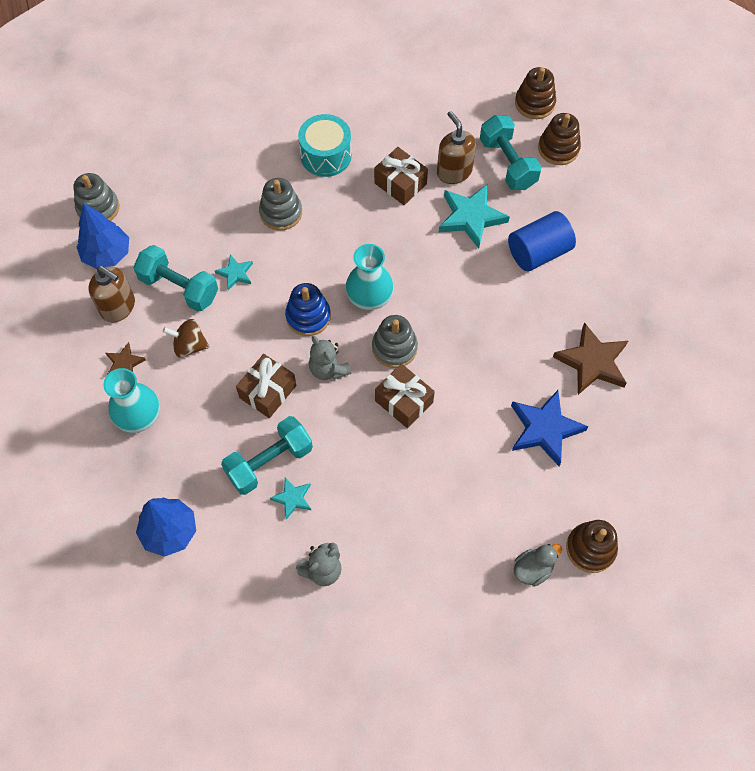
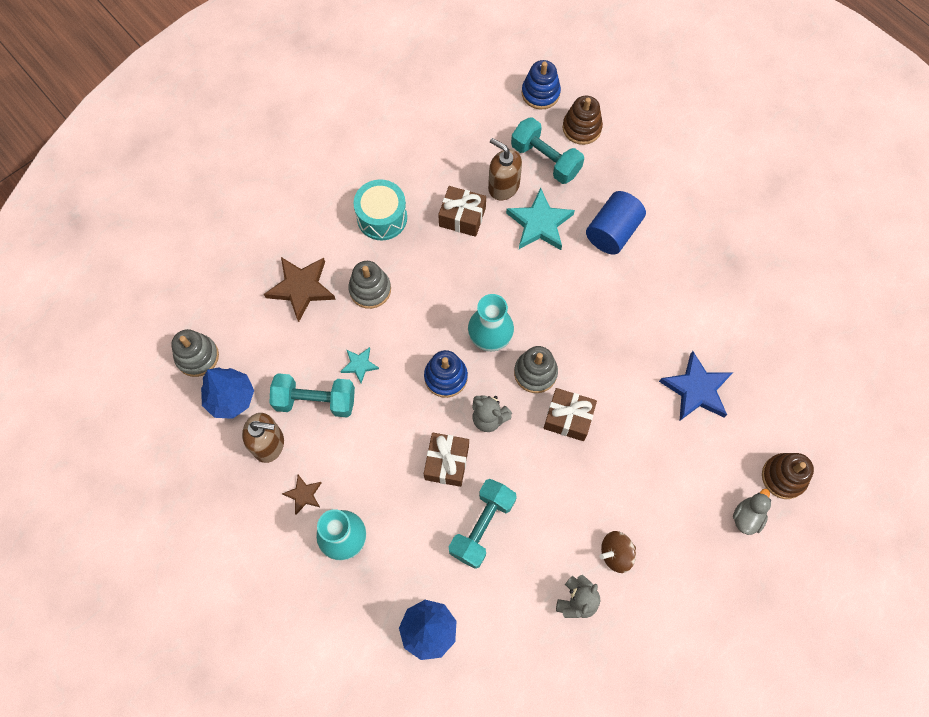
camera: 25 degrees left, 5 degrees up
(189, 346) = (354, 451): brown spinning top -> brown spinning top (616, 554)
(292, 498) = (519, 549): turquoise star -> none
(534, 103) = (540, 93): brown stacking toy -> blue stacking toy
(592, 362) = (705, 312): brown star -> brown star (301, 288)

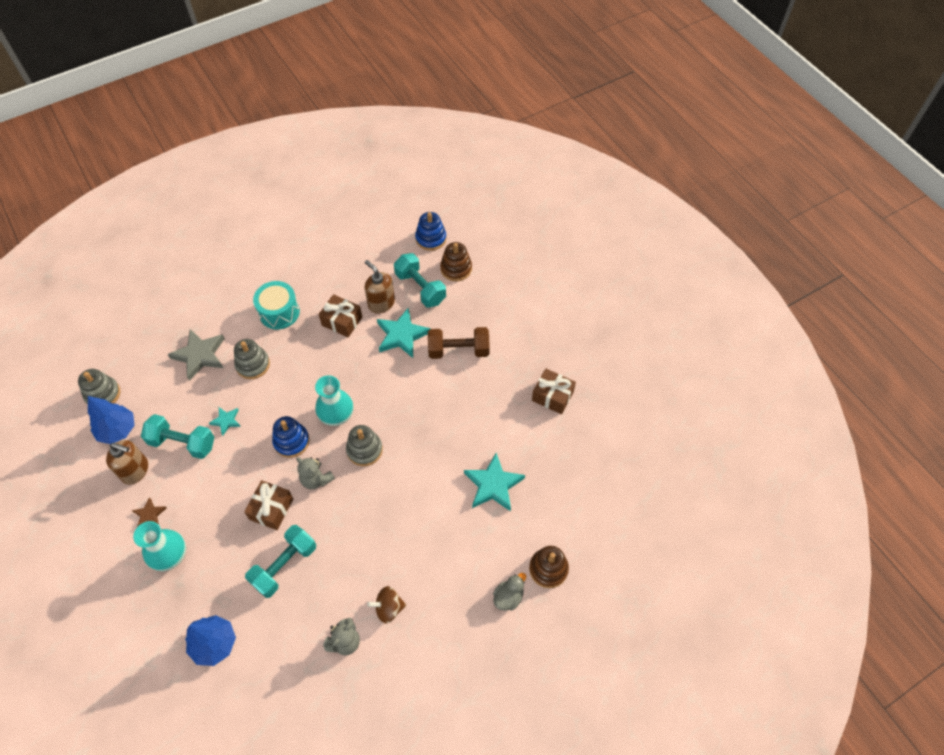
camera: 10 degrees right, 10 degrees down
(301, 288) = (200, 355): brown star -> grey star
(568, 418) = (381, 490): brown gift -> brown gift (552, 396)
(612, 232) = (458, 350): blue cylinder -> brown dumbbell
(696, 389) = (493, 485): blue star -> turquoise star

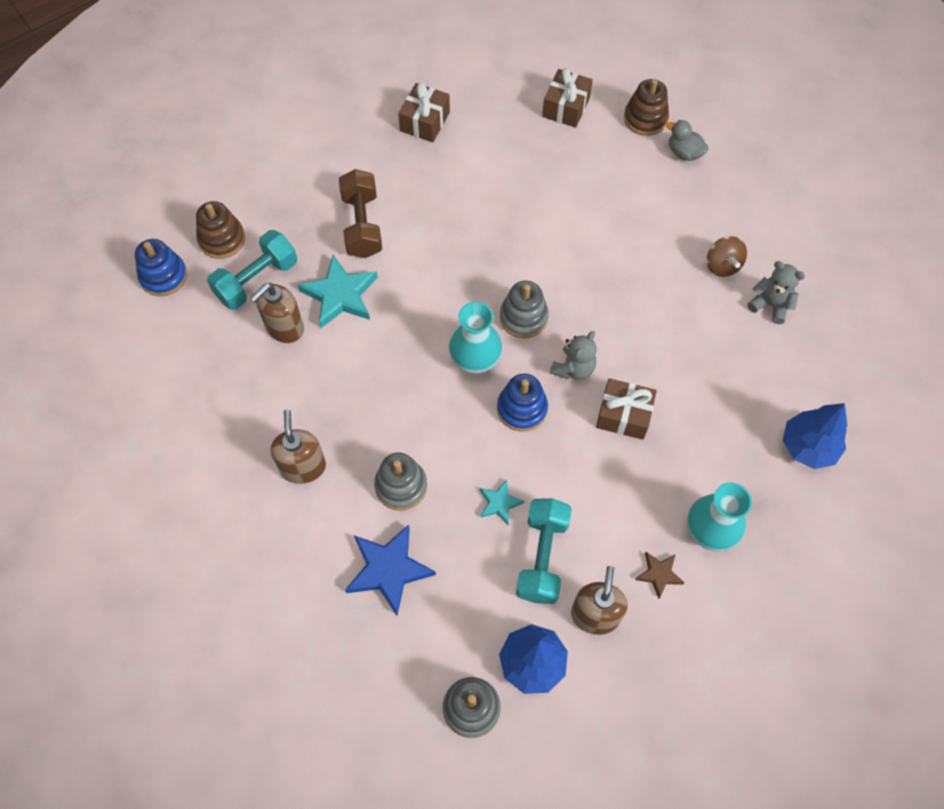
camera: 95 degrees left, 5 degrees up
(200, 355) = (388, 570): grey star -> blue star
(279, 312) = (303, 467): turquoise drum -> brown soap dispenser
(284, 565) = (695, 385): turquoise dumbbell -> none
(342, 321) = (318, 375): brown gift -> brown gift (566, 107)
(493, 485) = (552, 175): turquoise star -> none

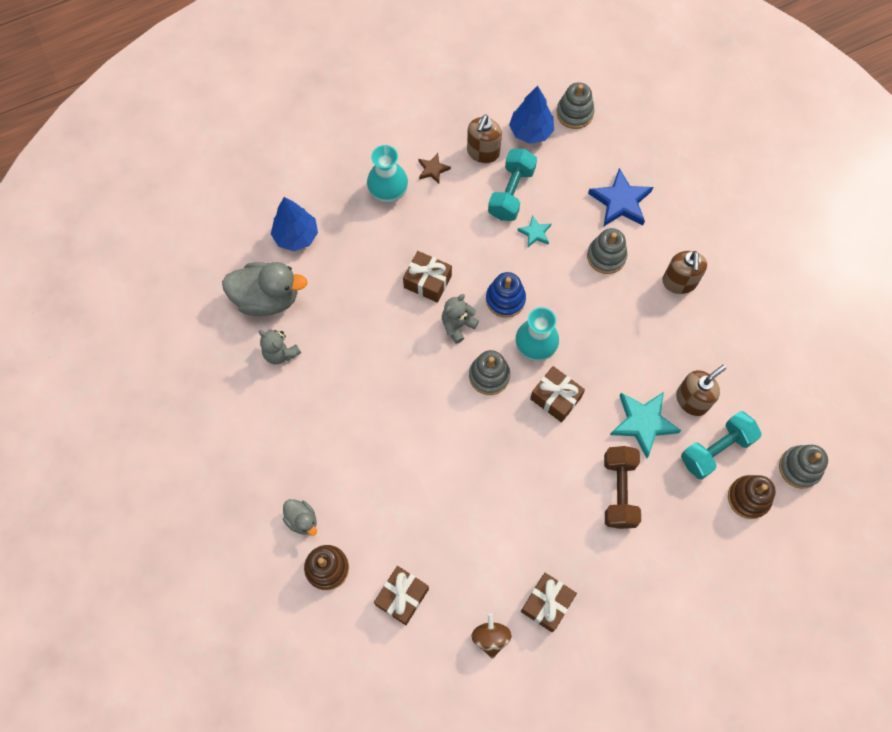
camera: 170 degrees left, 5 degrees up
(164, 276) = (799, 468): blue stacking toy -> grey stacking toy
(443, 306) = (555, 398): none -> brown gift
(722, 265) = (307, 395): brown spinning top -> brown spinning top (490, 637)
(811, 363) = (267, 298): none -> grey duck

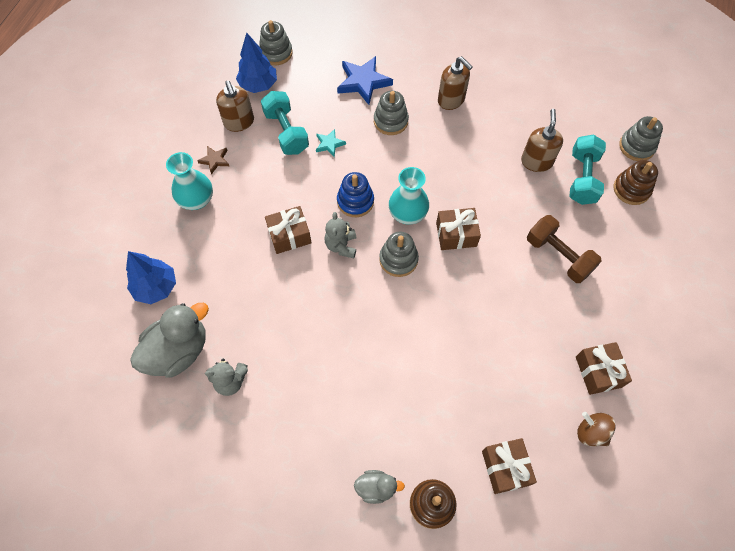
camera: 45 degrees left, 5 degrees down
(643, 423) = (525, 201): turquoise star -> none

